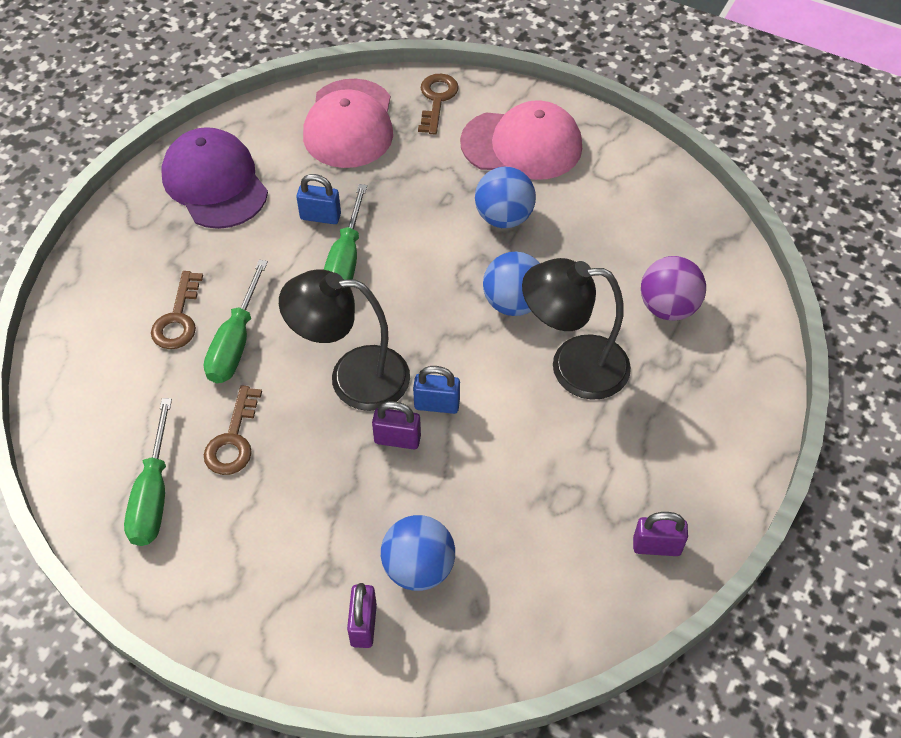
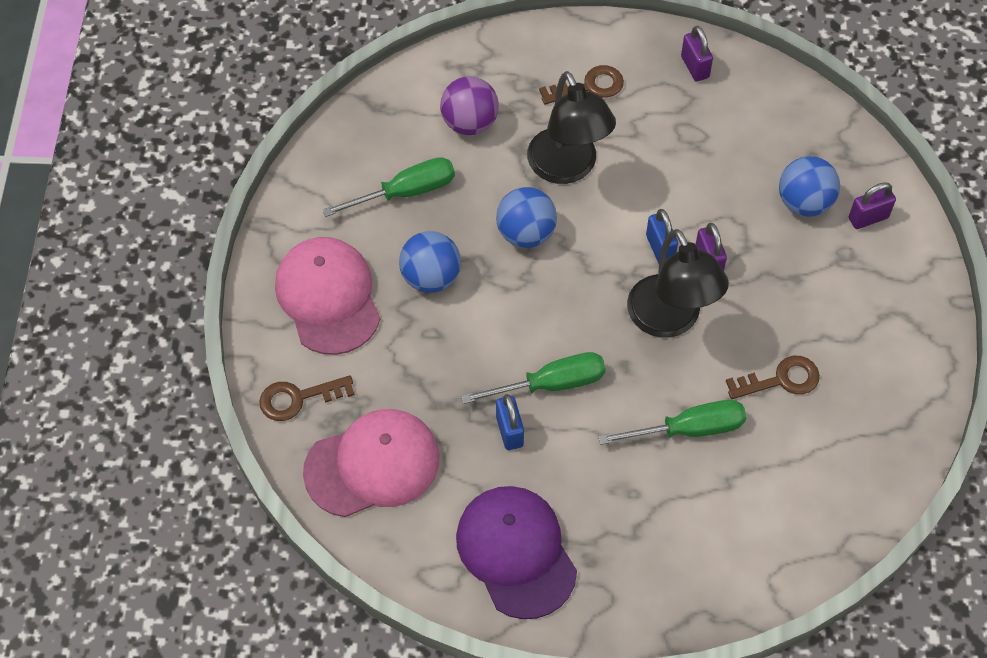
camera: 115 degrees left, 5 degrees up
(153, 495) = (864, 412): green screwdriver -> green screwdriver (406, 192)
(178, 318) = (692, 492): brown key -> brown key (589, 87)
(215, 182) = (516, 552): purple cap -> purple cap turned 120 degrees clockwise

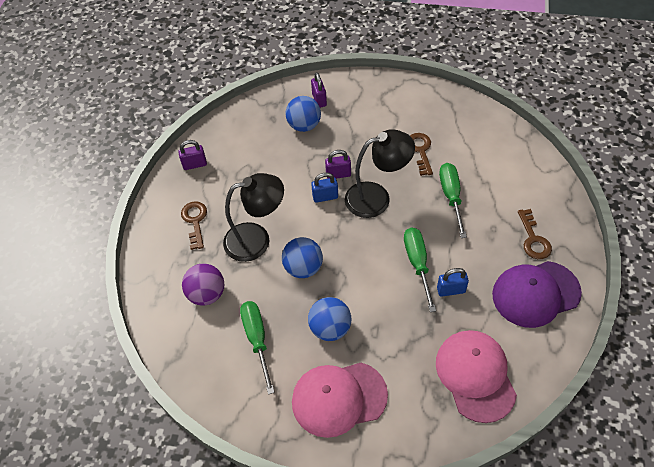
camera: 80 degrees left, 5 degrees down
(298, 398) = (421, 424): brown key -> brown key (533, 239)

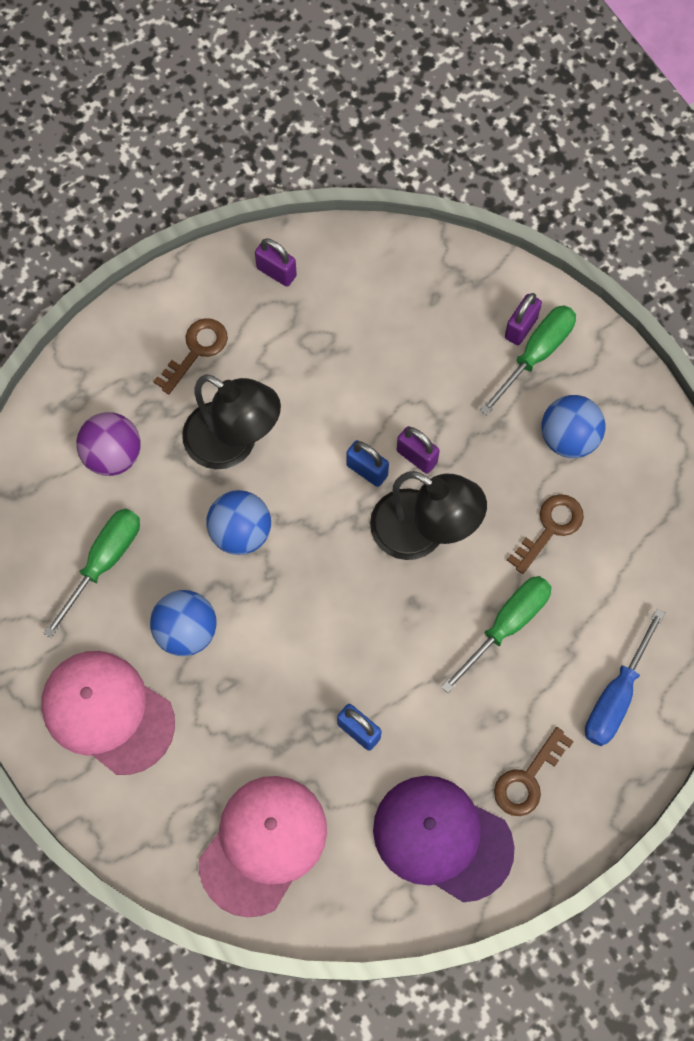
camera: 45 degrees right, 15 degrees up
(304, 125) = (458, 347): blue ball -> blue ball (568, 438)
(417, 264) = (363, 662): green screwdriver -> green screwdriver (536, 354)
(521, 180) = (616, 696): none -> blue screwdriver

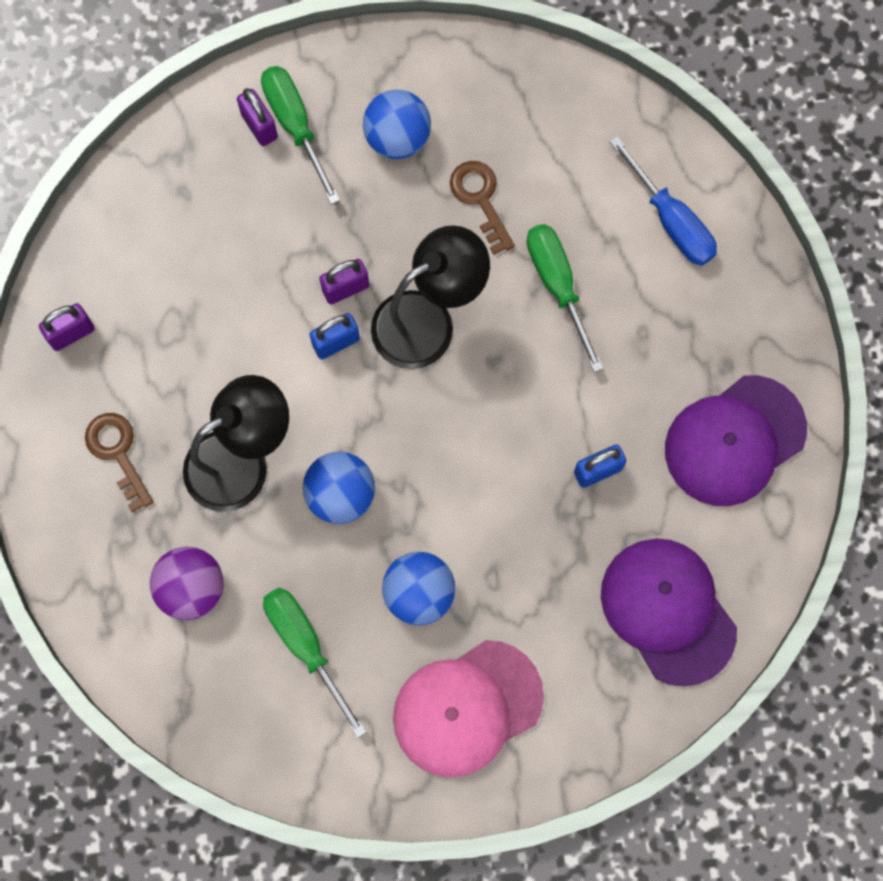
camera: 65 degrees left, 5 degrees up
(263, 845) = (668, 611): pink cap -> purple cap
(528, 779) = (713, 337): brown key -> none

